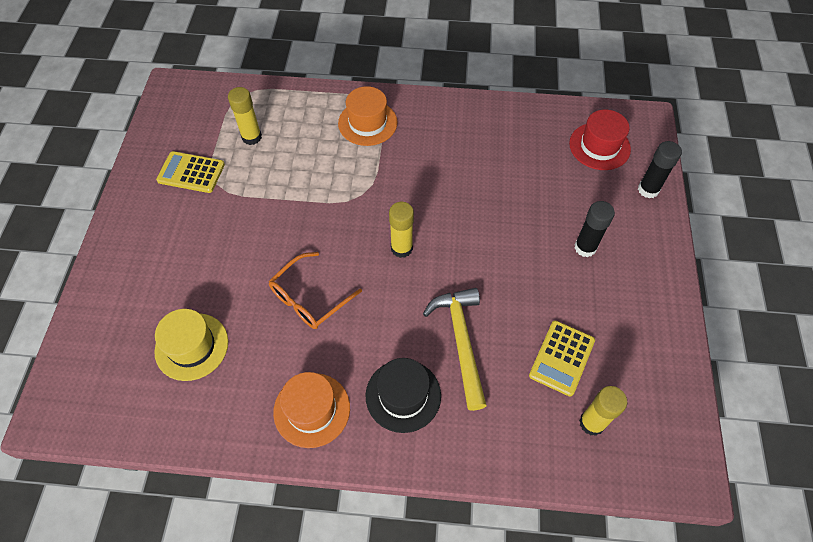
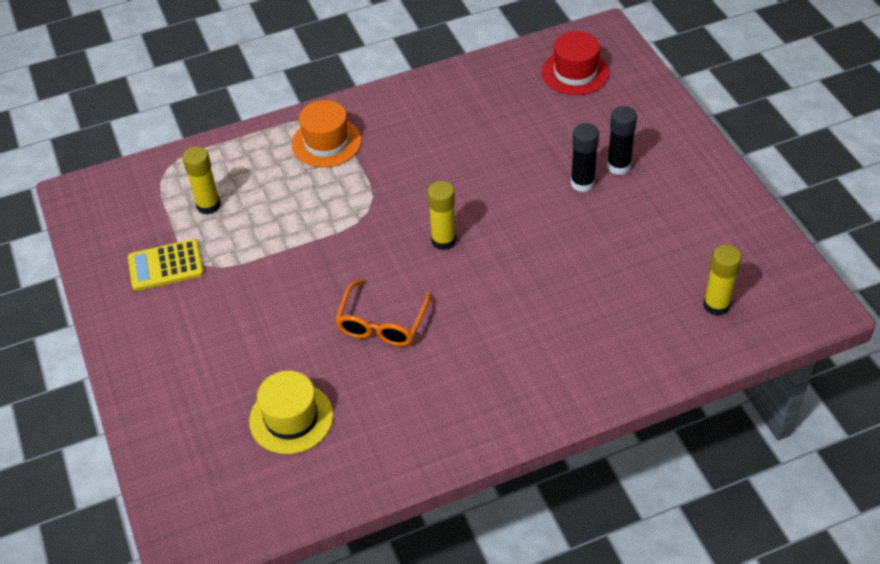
camera: 25 degrees left, 10 degrees down
(312, 410) = (454, 414): orange hat -> none
(403, 395) = (533, 362): black hat -> none
(461, 342) = (556, 294): yellow hammer -> none
(561, 358) = (657, 266): yellow calculator -> none
(648, 190) = (644, 93): black glue stick -> black glue stick (582, 183)

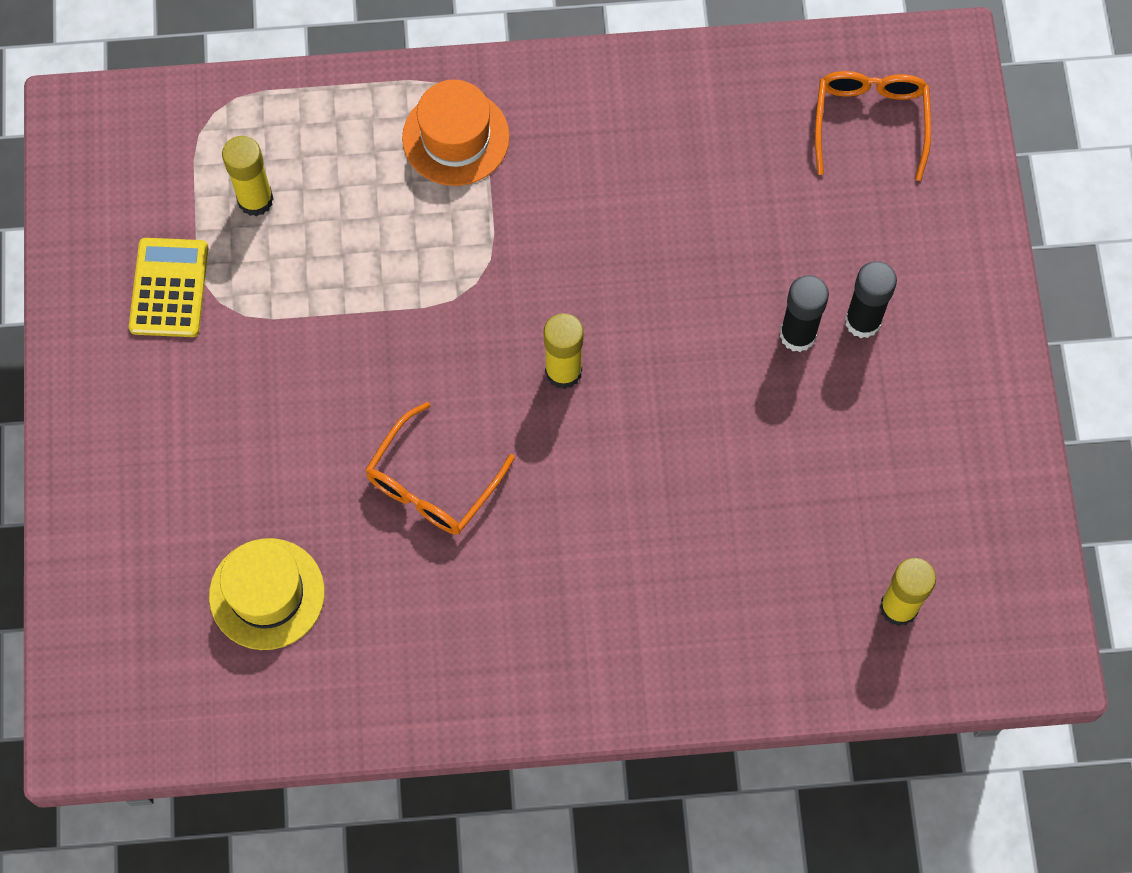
camera: 15 degrees right, 20 degrees up
(166, 266) = (169, 288): yellow calculator -> yellow calculator turned 90 degrees clockwise
(575, 72) = (870, 121): red hat -> orange glasses

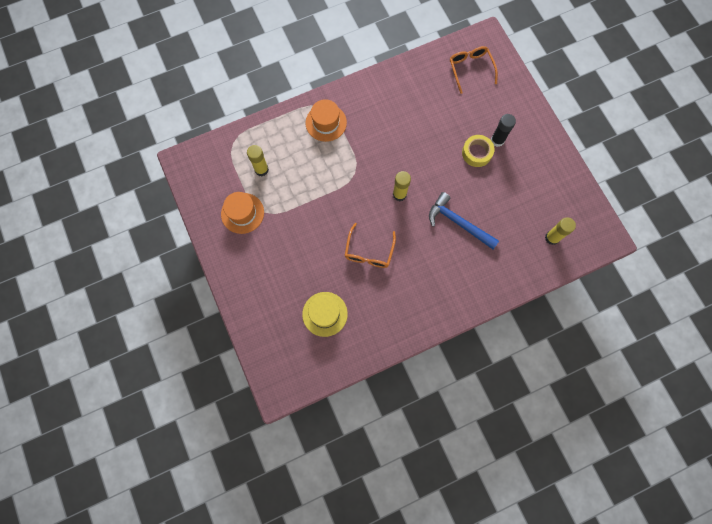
camera: 20 degrees left, 5 degrees up
(169, 288) = (242, 213): yellow calculator -> orange hat
(679, 490) = (458, 223): none -> blue hammer
(797, 335) = (476, 153): black glue stick -> yellow tape

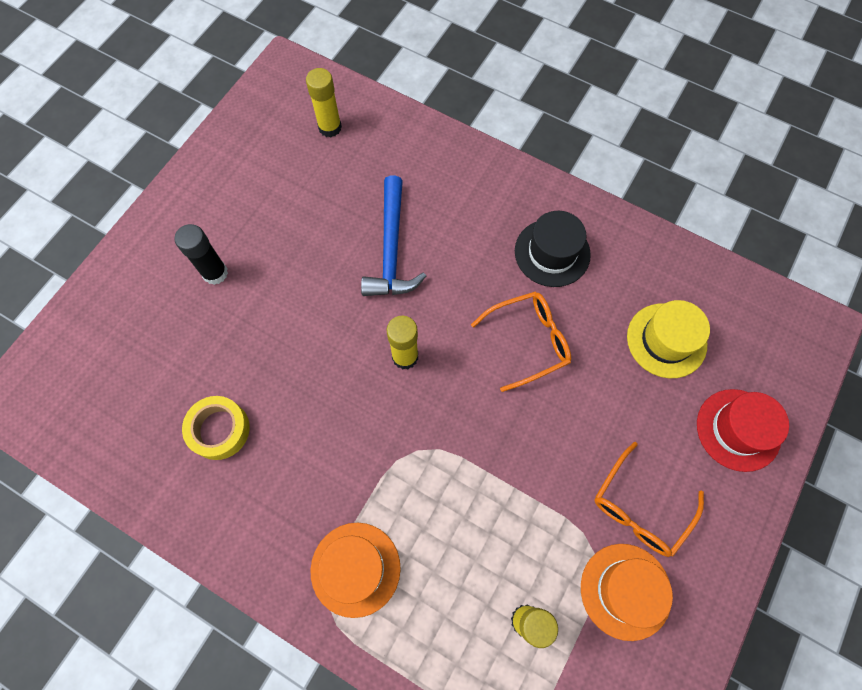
camera: 125 degrees left, 5 degrees down
(264, 311) = (738, 429): none -> red hat
(405, 296) = (552, 253): none -> black hat
(470, 69) = (95, 388): orange glasses -> orange glasses (639, 508)
(476, 153) = (256, 289): yellow tape -> yellow tape (219, 430)

